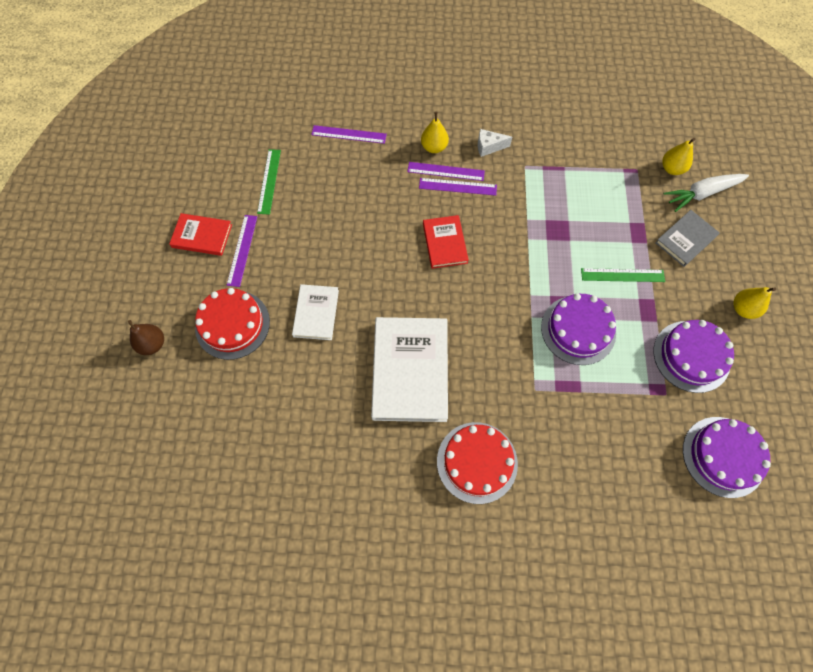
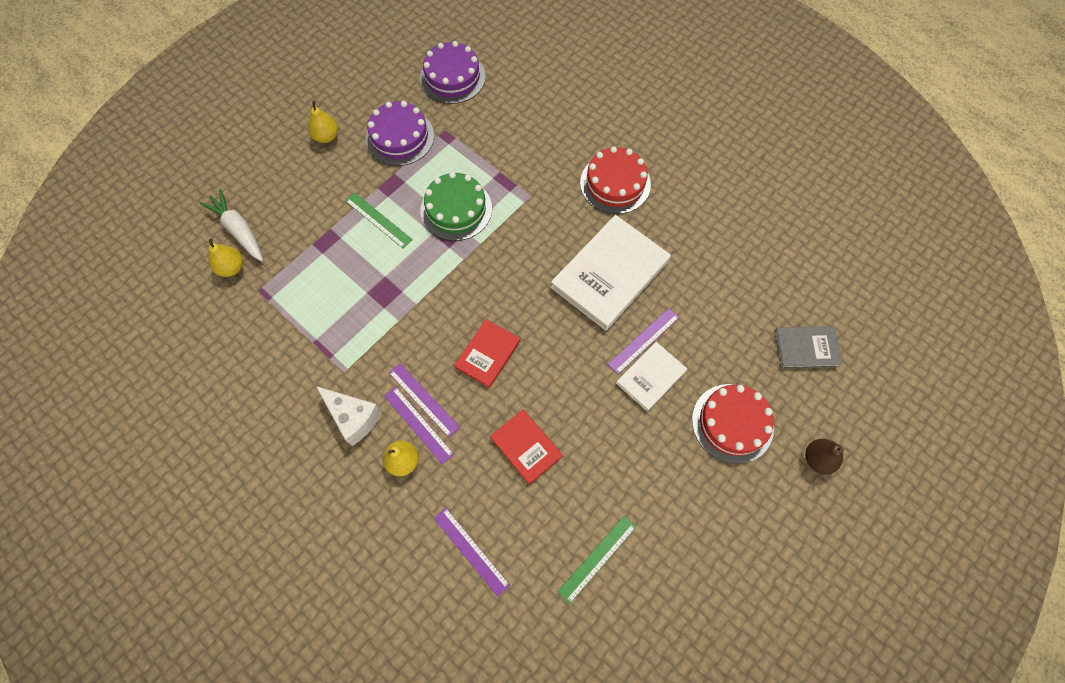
camera: 140 degrees left, 0 degrees up
(202, 236) = (708, 544): red book -> red book (526, 447)
(242, 250) = (677, 495): purple ruler -> purple ruler (644, 340)
(489, 147) = (353, 417): white cheese -> white cheese, size x1.56
(578, 330) = (456, 209): purple cake -> green cake
(685, 239) = (299, 208): grey book -> grey book (806, 348)
(702, 194) = (239, 230): white carrot -> white carrot turned 150 degrees counterclockwise

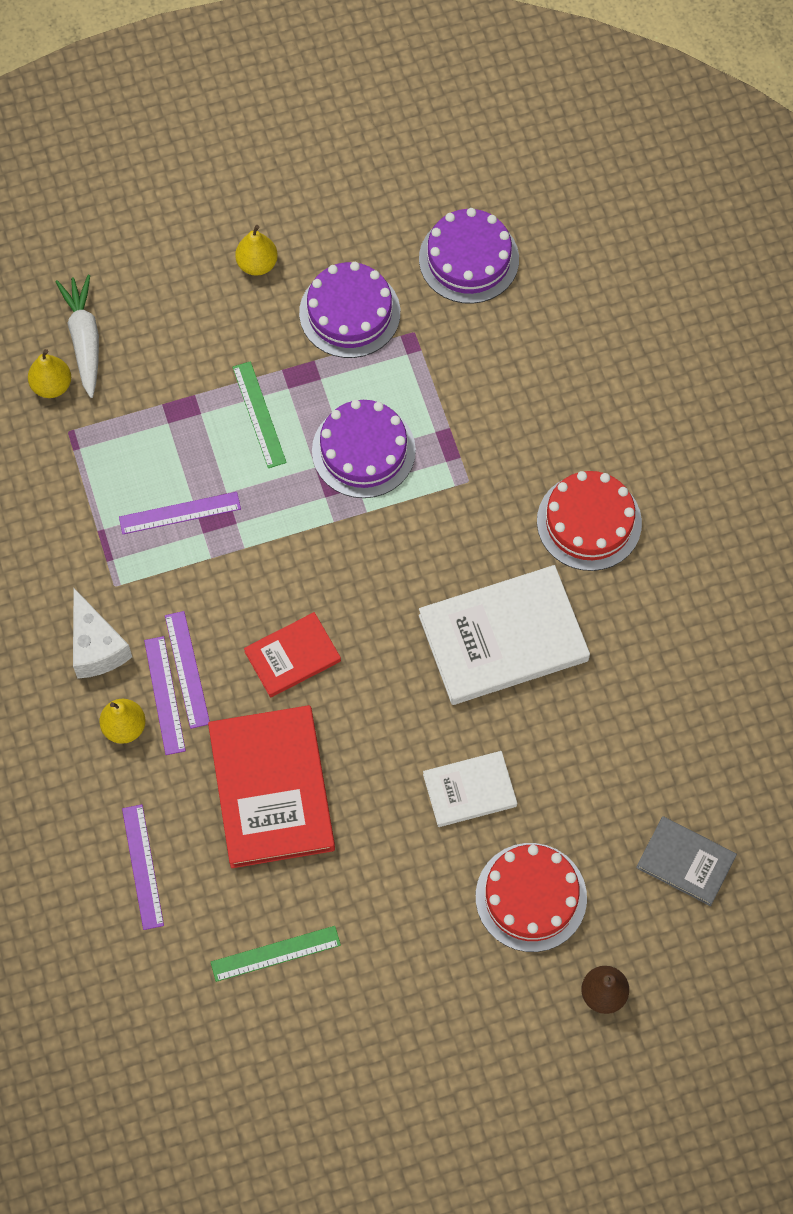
camera: 30 degrees right, 0 degrees up
(456, 209) = (363, 450): green cake -> purple cake
(526, 447) = (271, 789): red book -> red book, size x1.82
(644, 340) = (490, 742): purple ruler -> purple ruler (180, 513)

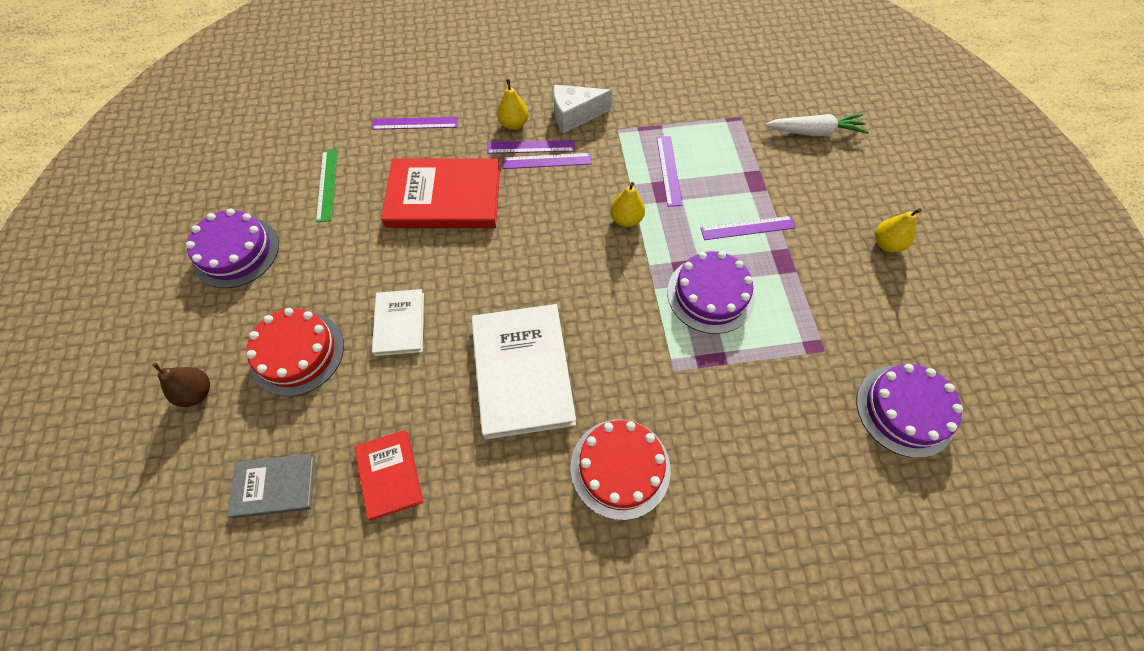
camera: 100 degrees right, 5 degrees down
(52, 385) = (777, 111): yellow pear -> yellow pear (626, 219)
(259, 414) = (747, 228): green ruler -> purple ruler
(292, 656) = (541, 223): red book -> red book (389, 475)
(349, 312) = (843, 303): purple cake -> purple cake (236, 252)
(685, 862) = (275, 486): grey book -> grey book turned 45 degrees clockwise

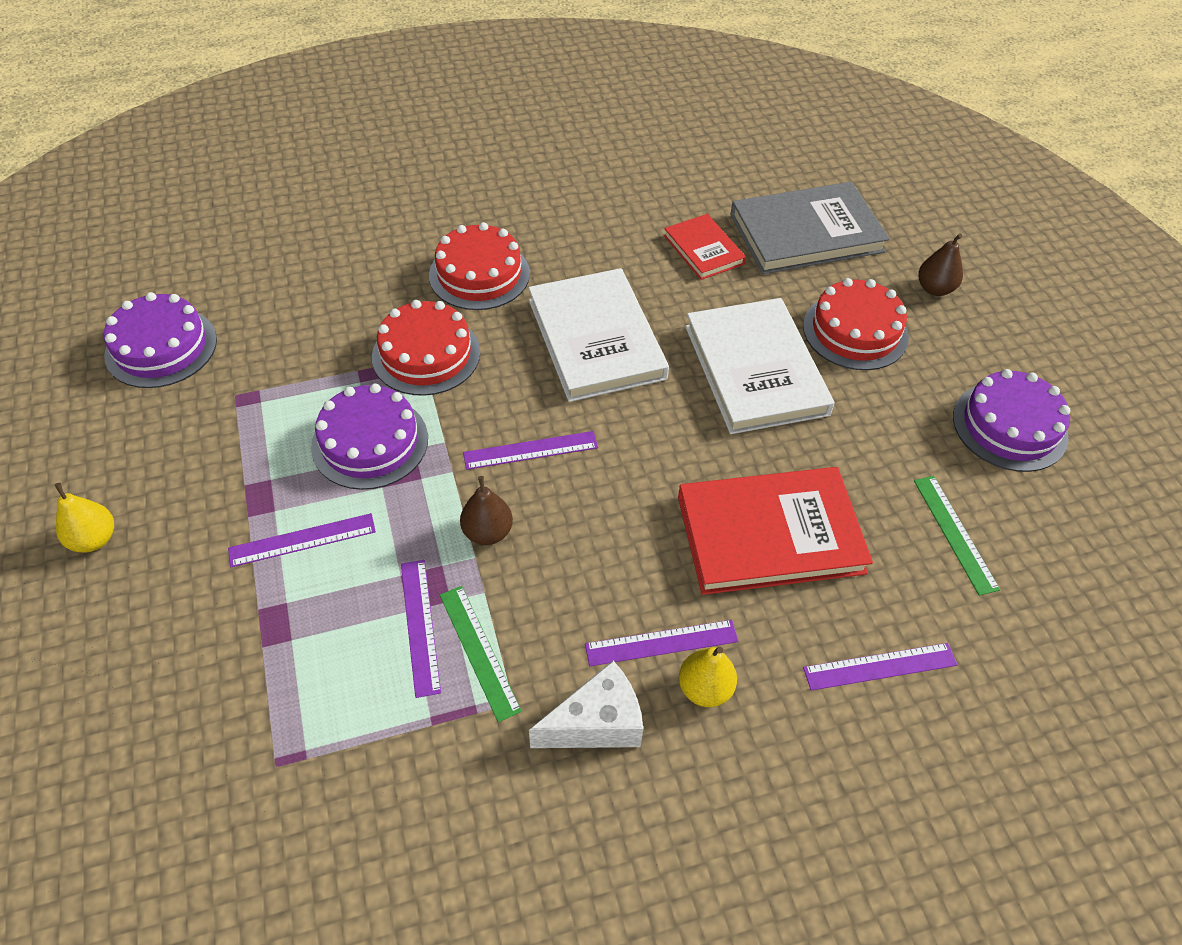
camera: 170 degrees right, 10 degrees down
(275, 486) = (806, 233): grey book -> grey book, size x1.82
(399, 324) = (755, 370): white book -> white book, size x1.82
(547, 161) = (628, 618): purple ruler -> purple ruler (530, 450)
(626, 219) = (487, 532): yellow pear -> brown pear
(634, 154) = (479, 651): none -> green ruler
(670, 373) = (426, 354): none -> red cake
(814, 132) = (137, 745): white carrot -> none

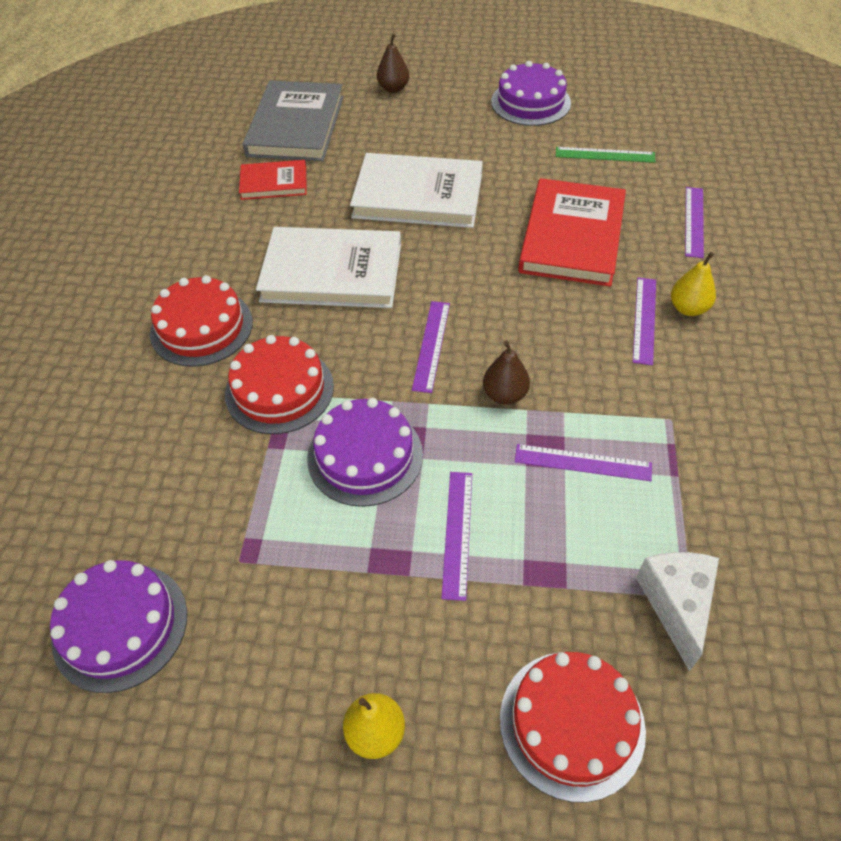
camera: 65 degrees left, 0 degrees up
(479, 651) = (619, 428): green ruler -> none
(596, 723) = (701, 374): white cheese -> white cheese (676, 605)
(855, 331) = (410, 136): red cake -> red cake (572, 723)

